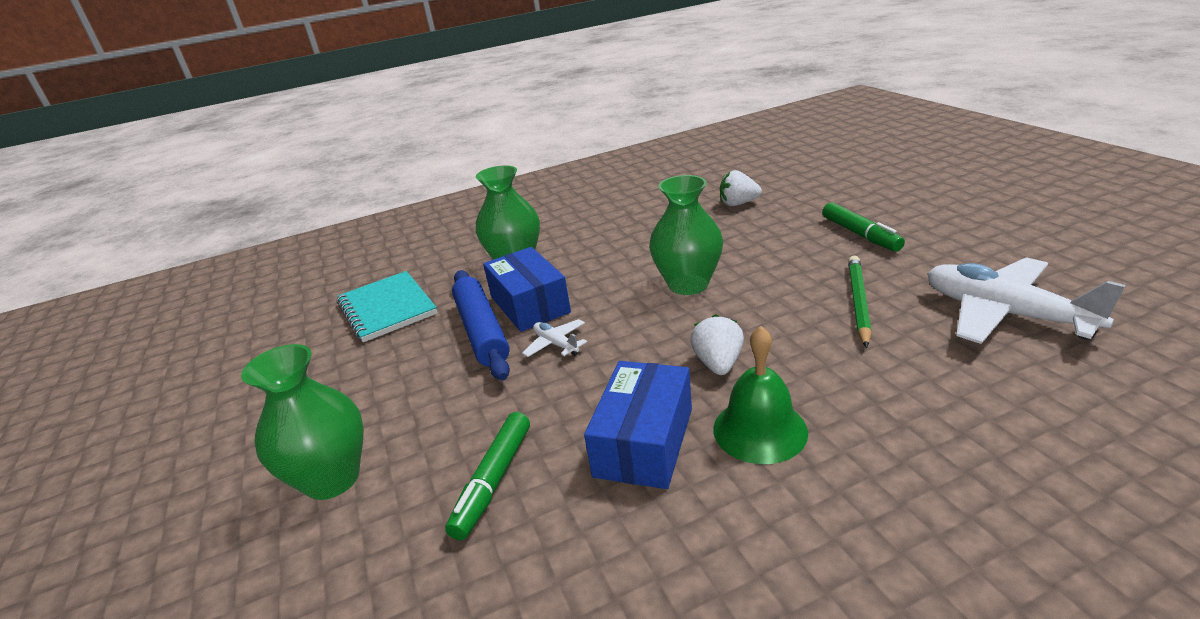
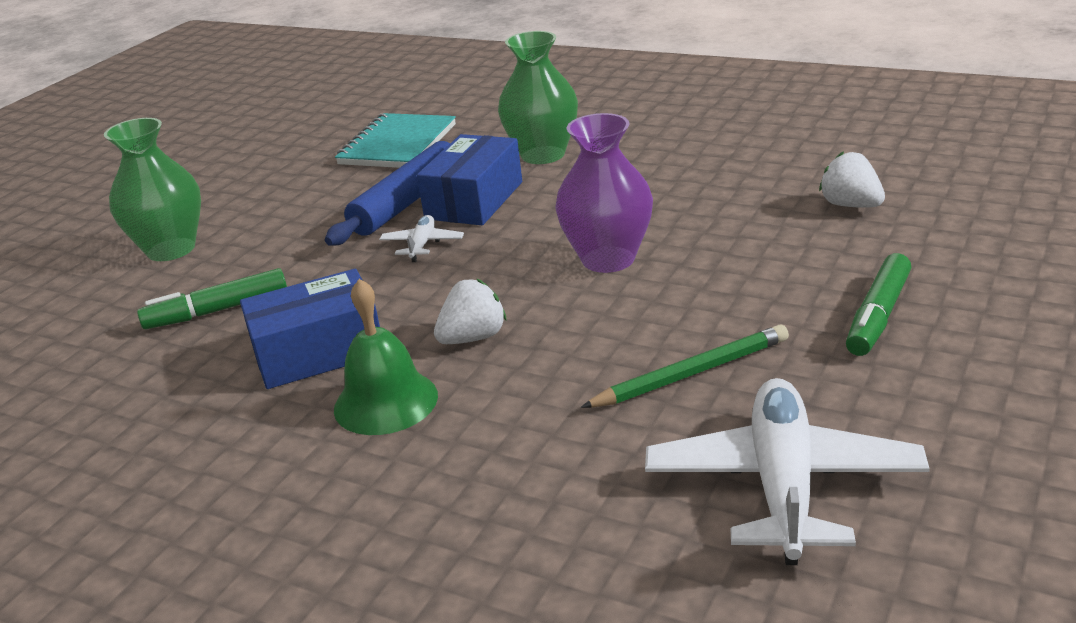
camera: 50 degrees right, 0 degrees up
(688, 284) = (608, 259): green vase -> purple vase

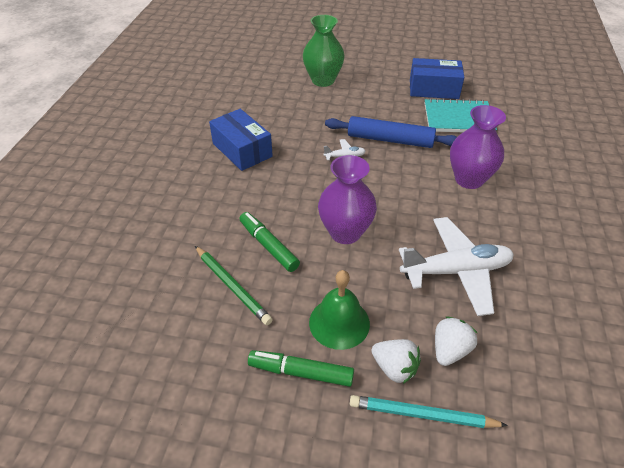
camera: 70 degrees right, 15 degrees up
(218, 310) = (273, 111): green marker -> green marker (269, 246)
(385, 402) = (204, 181): green bell -> green bell (339, 322)
(473, 338) = (258, 196): white strawberry -> white strawberry (394, 368)
(474, 200) = (400, 164): blue box -> blue box (433, 89)
(543, 154) = (469, 179): green vase -> purple vase
(783, 485) = (137, 335): white plane -> white plane (456, 271)
(947, 234) = (422, 415): none -> turquoise pencil

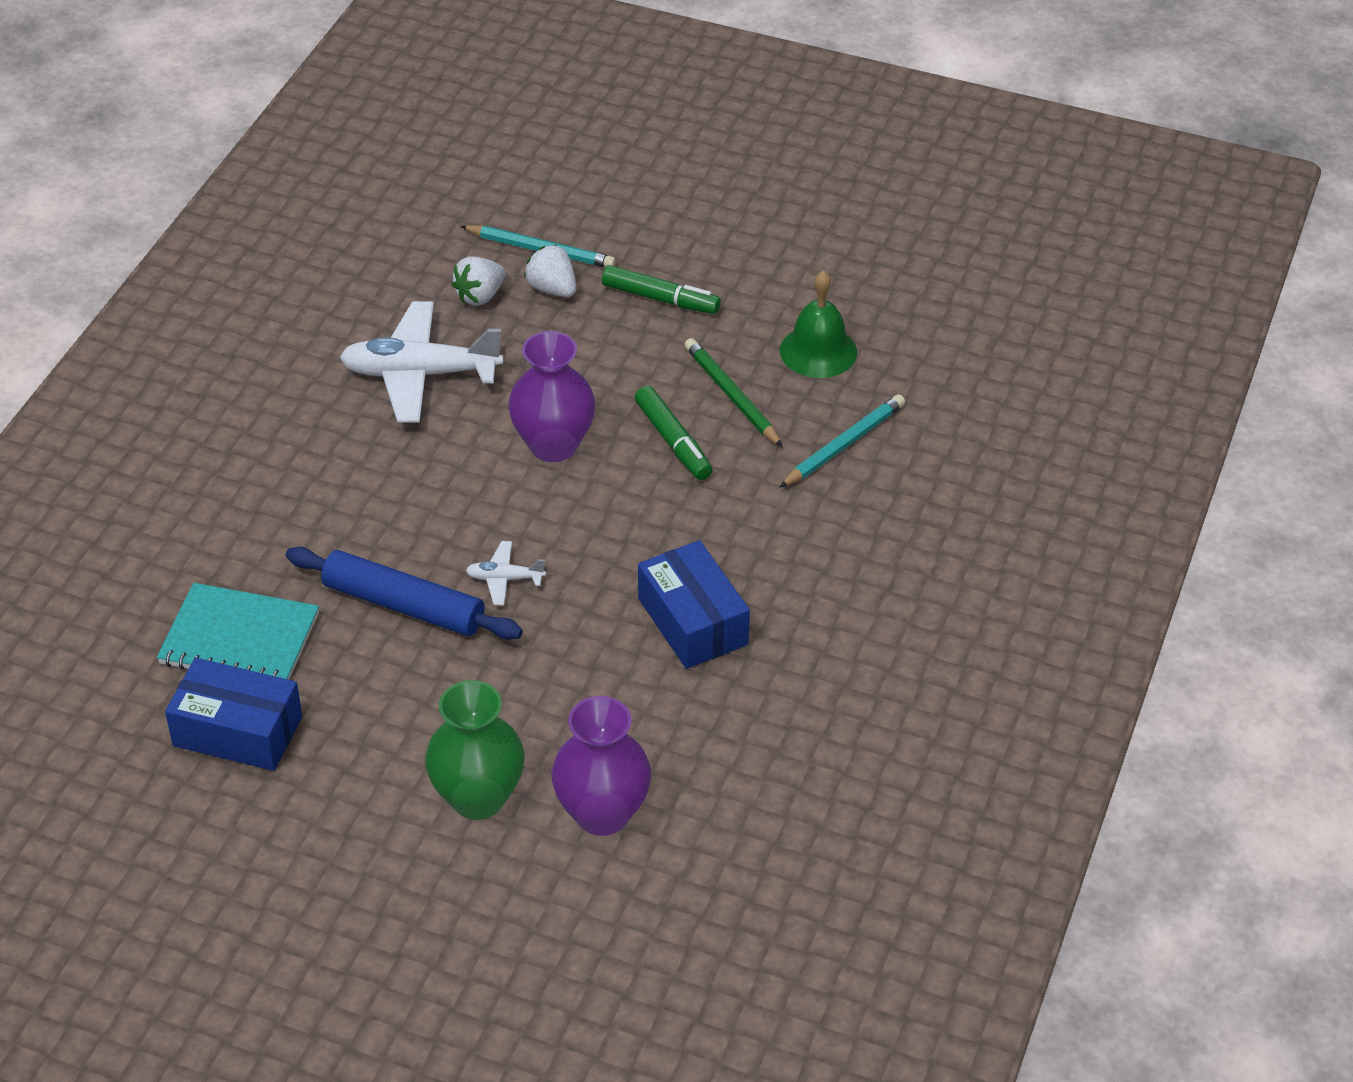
camera: 170 degrees left, 0 degrees up
(152, 259) = (844, 444): none -> turquoise pencil
(339, 322) = (601, 338): green bell -> green bell (818, 351)
(469, 179) = (310, 505): purple vase -> purple vase (602, 813)

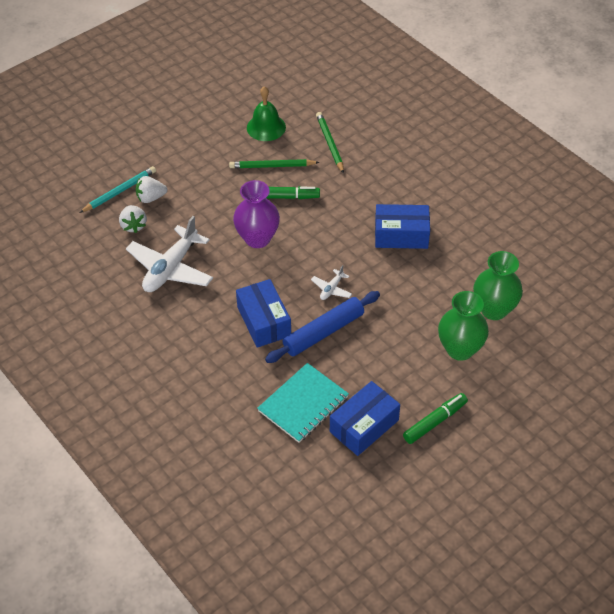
camera: 60 degrees left, 5 degrees up
(381, 524) = (264, 321): none -> blue box
(602, 813) = (494, 309): purple vase -> green vase
(660, 298) = (189, 164): green marker -> green marker (434, 422)
(844, 444) = (330, 143): turquoise pencil -> green pencil

